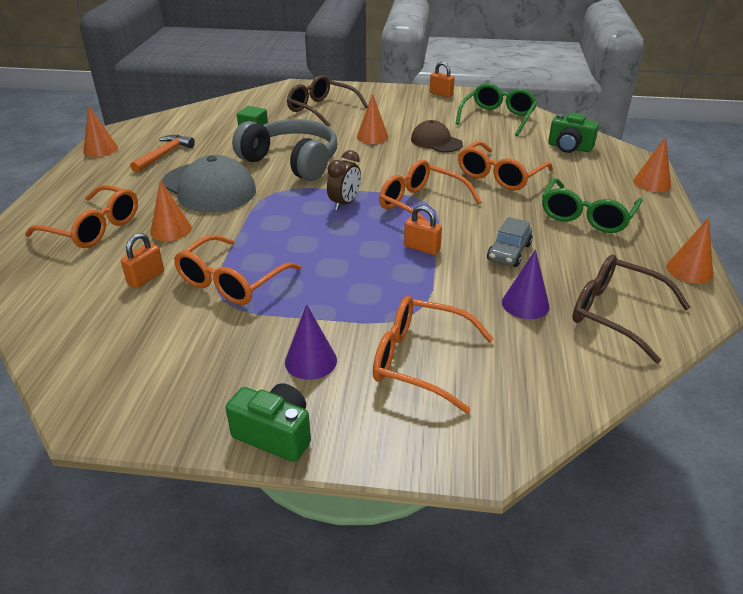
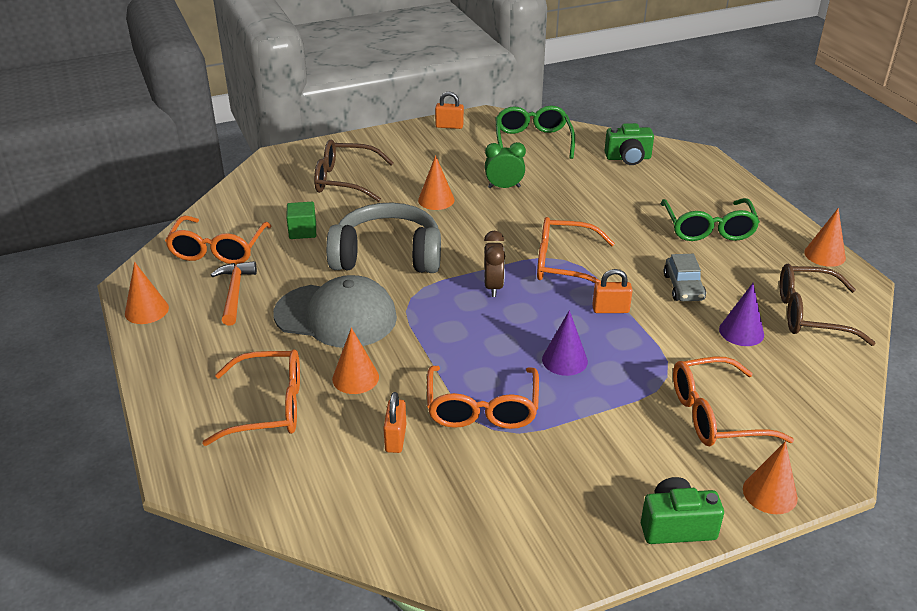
camera: 30 degrees left, 0 degrees up
(310, 361) = (634, 453): purple cone -> purple cone (564, 360)
(436, 141) = (504, 187): brown cap -> green clock
(499, 176) = (599, 209): orange glasses -> orange glasses (218, 250)
(652, 183) = (727, 177): orange cone -> orange cone (770, 493)

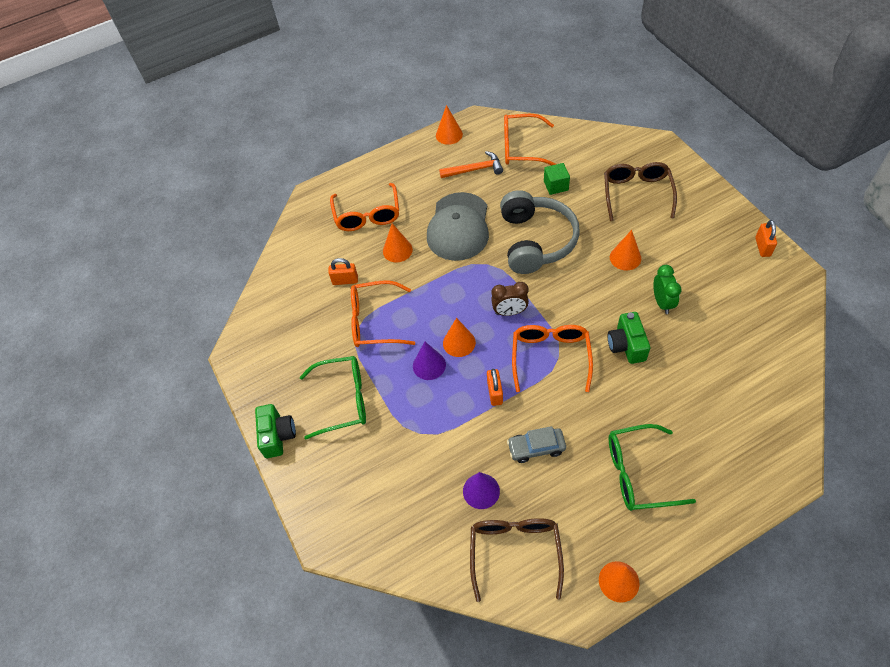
camera: 90 degrees right, 20 degrees up
(532, 141) = (760, 316): green glasses -> green glasses (343, 400)
(628, 158) = (756, 402): green camera -> green camera (626, 345)
(715, 415) = (379, 464): orange glasses -> none
(770, 493) = (305, 495): orange cone -> orange cone (459, 342)

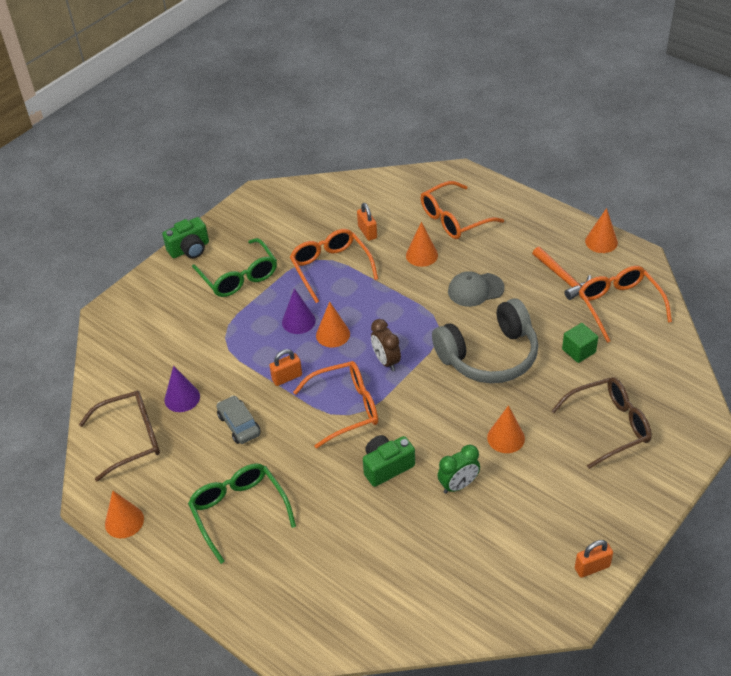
camera: 65 degrees right, 10 degrees down
(458, 227) = (475, 290): grey cap -> grey cap, size x0.60

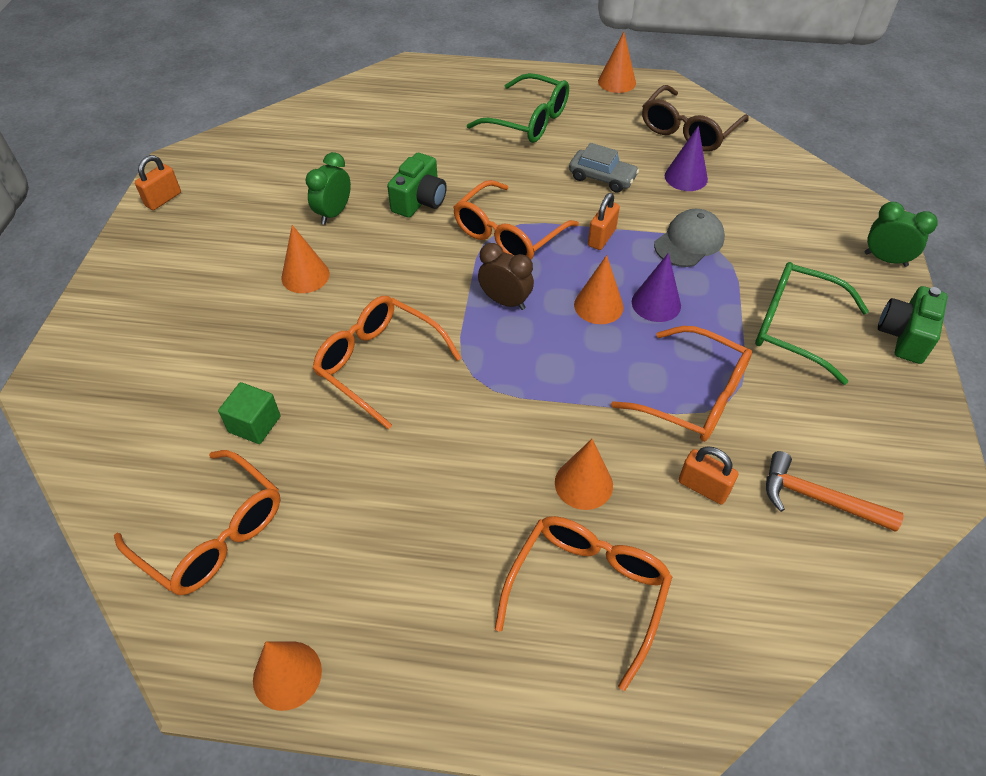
camera: 145 degrees right, 5 degrees up
(139, 289) = (885, 259): none -> green clock
(475, 290) = (458, 458): grey cap -> grey cap (689, 241)
(489, 356) = (378, 363): grey headphones -> orange glasses
(562, 277) = (329, 549): orange hammer -> orange hammer (818, 499)
(609, 426) = (180, 338): brown glasses -> none

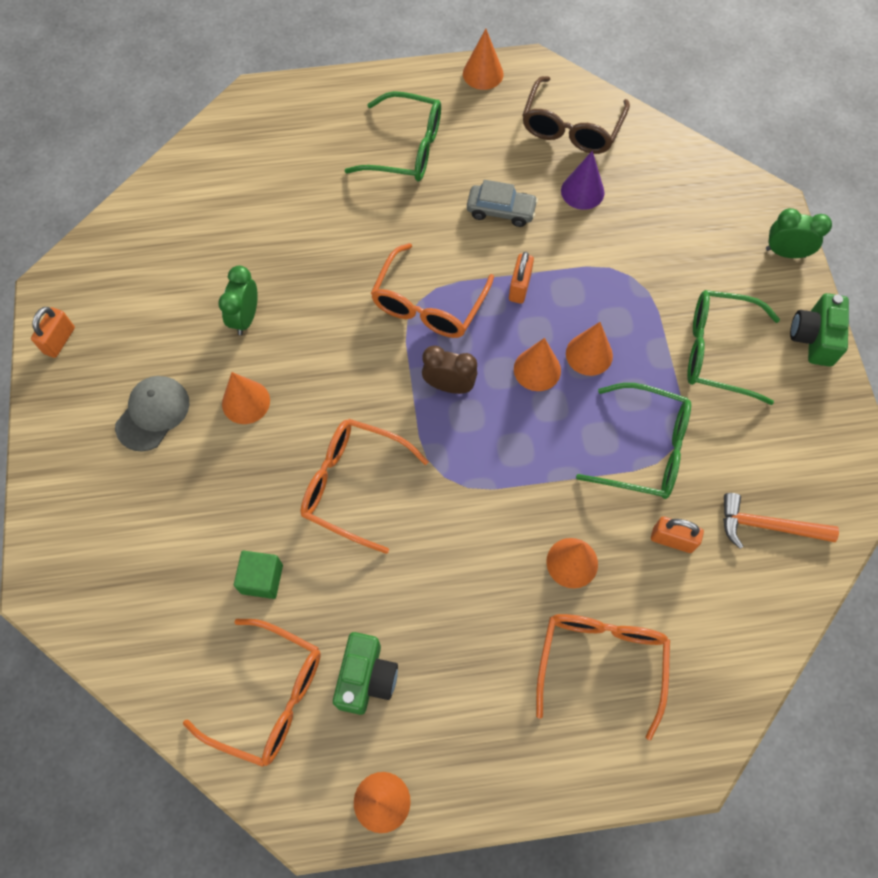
camera: 15 degrees left, 15 degrees up
(419, 201) = (327, 282): green camera -> green camera (366, 678)
(656, 303) = (589, 354): purple cone -> orange cone
(689, 241) = (603, 273): grey cap -> grey cap (153, 414)
(694, 396) = (645, 449): orange glasses -> green glasses

